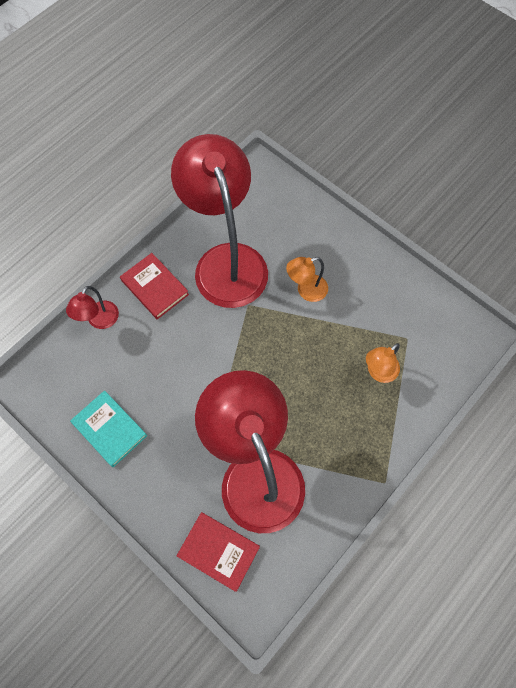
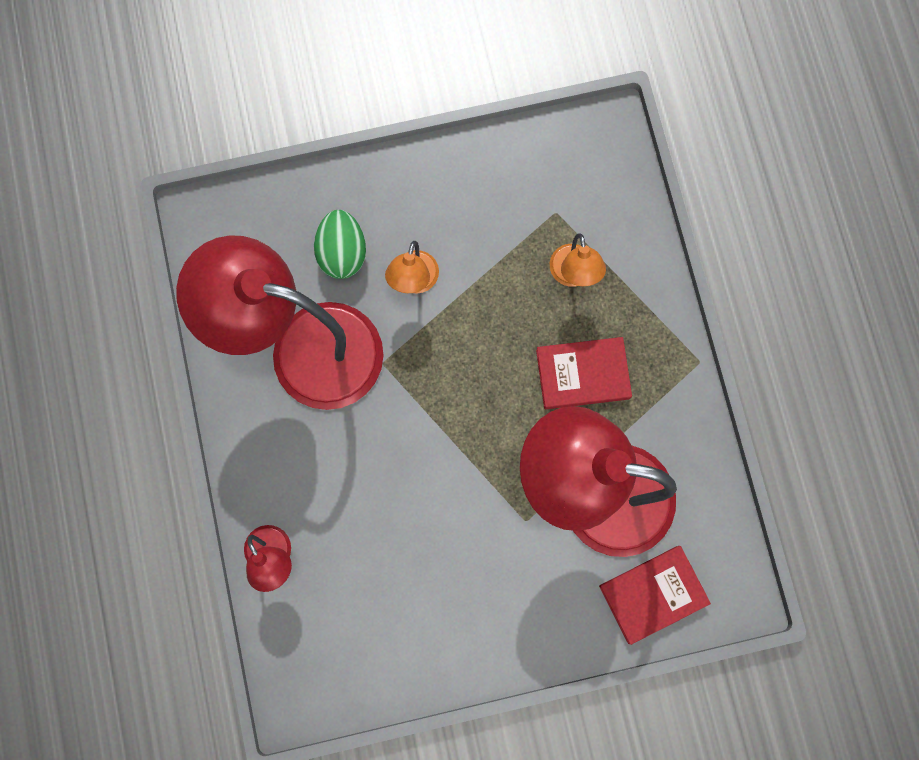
camera: 55 degrees left, 10 degrees up
(110, 429) = (426, 631): turquoise book -> none
(155, 287) = (276, 460): red book -> red book (582, 374)
(293, 245) = (342, 253): none -> green egg

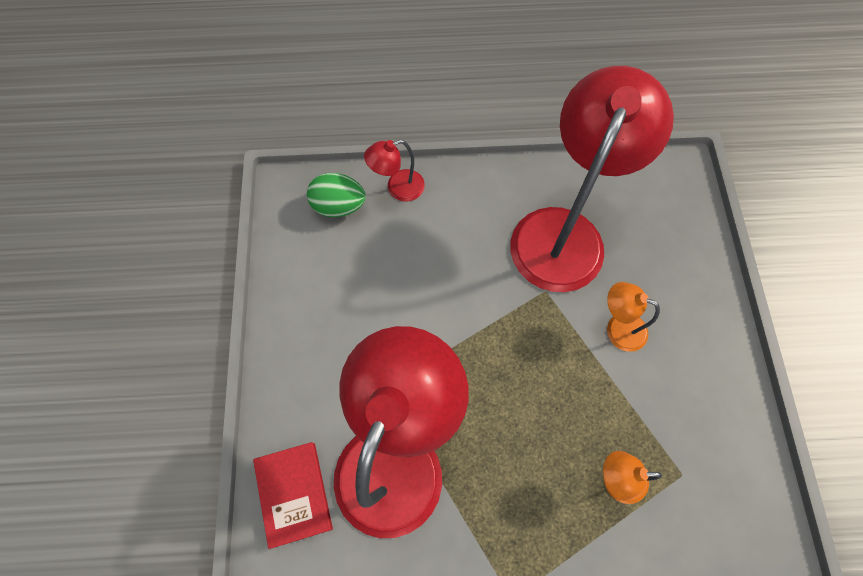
camera: 100 degrees right, 10 degrees down
(342, 253) = (648, 273): green egg -> green egg (338, 206)
(582, 374) = (514, 468): red book -> none

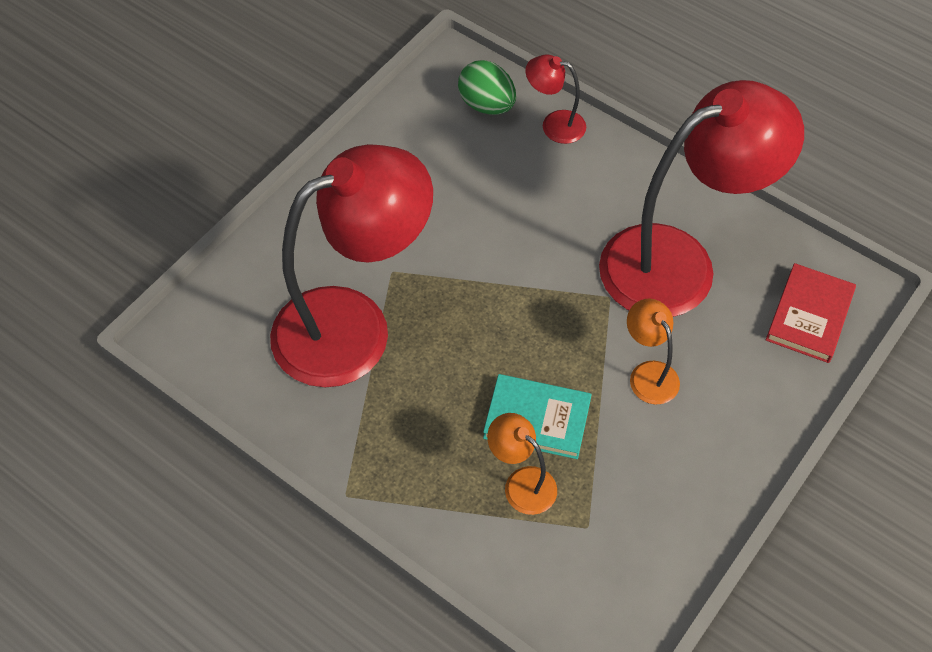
camera: 40 degrees right, 10 degrees down
(293, 494) = (247, 292): red book -> red book (809, 316)
(582, 422) = (537, 419): none -> turquoise book

